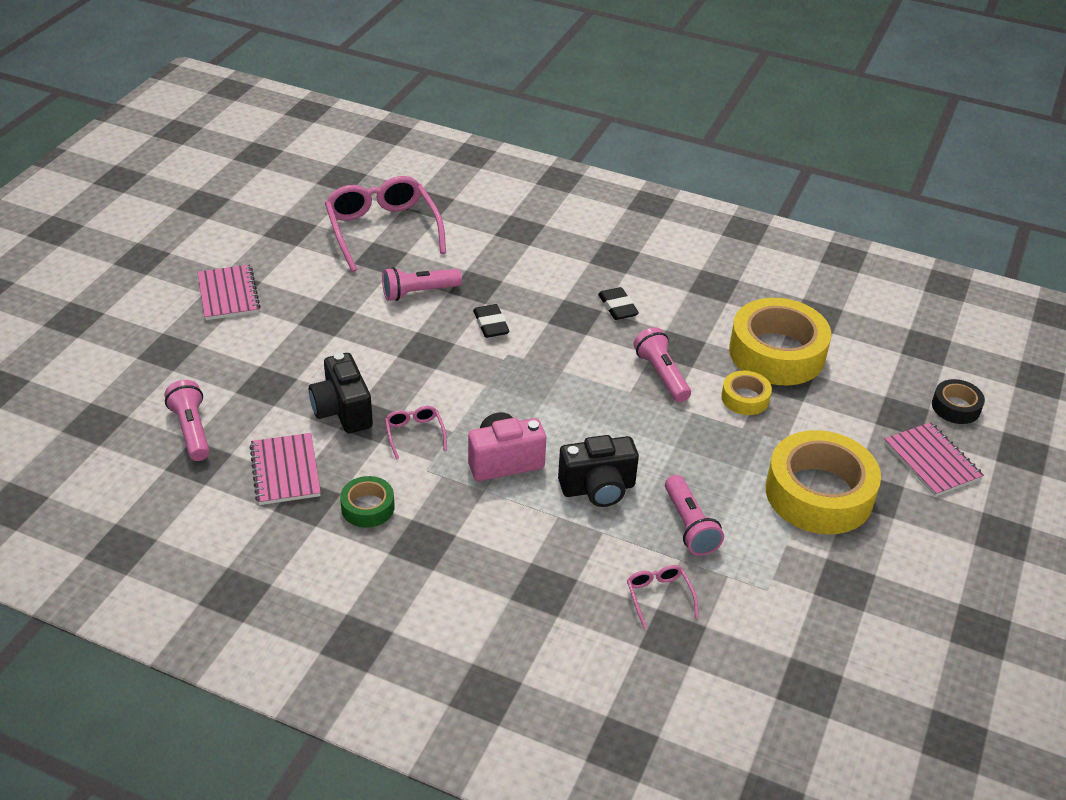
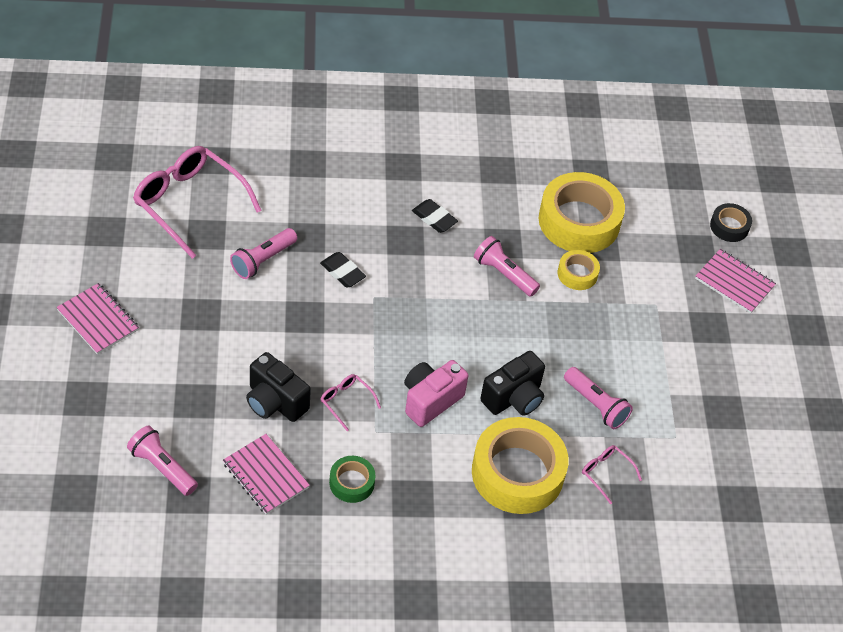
camera: 30 degrees left, 10 degrees up
(819, 493) = (671, 341): yellow tape -> yellow tape (517, 473)

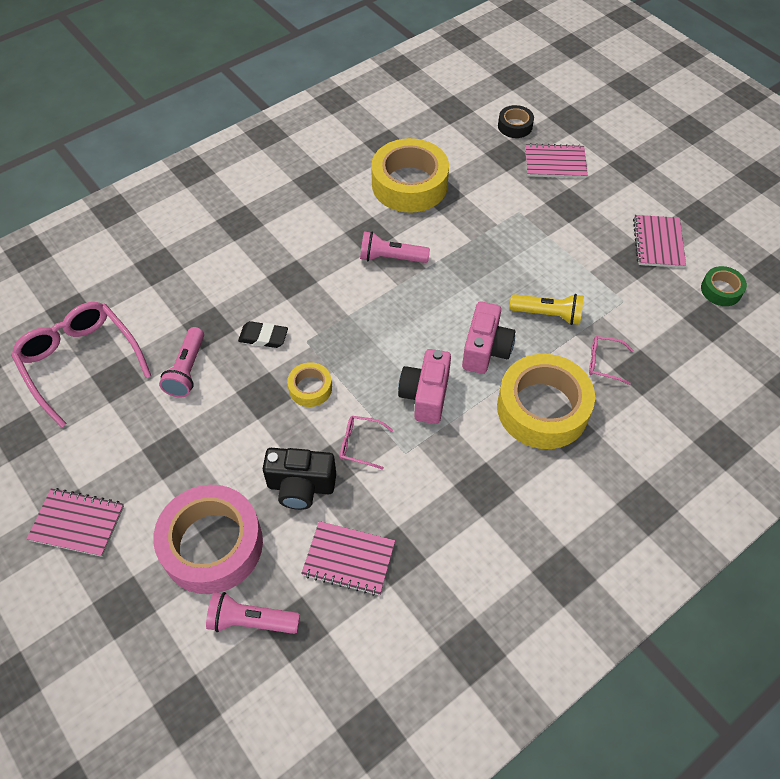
camera: 30 degrees left, 5 degrees up
(178, 398) = (212, 545): none -> pink tape
(189, 203) = (80, 362): pink glasses -> pink glasses turned 45 degrees clockwise
(352, 483) = (425, 512): green tape -> green tape (721, 290)
(434, 218) = (300, 248): black eraser -> none
(514, 398) = (485, 350): black camera -> pink camera
(577, 274) = (444, 224): yellow tape -> yellow tape (310, 388)
(596, 405) = (548, 314): pink flashlight -> yellow flashlight
(760, 410) = (658, 243): none -> pink notebook

